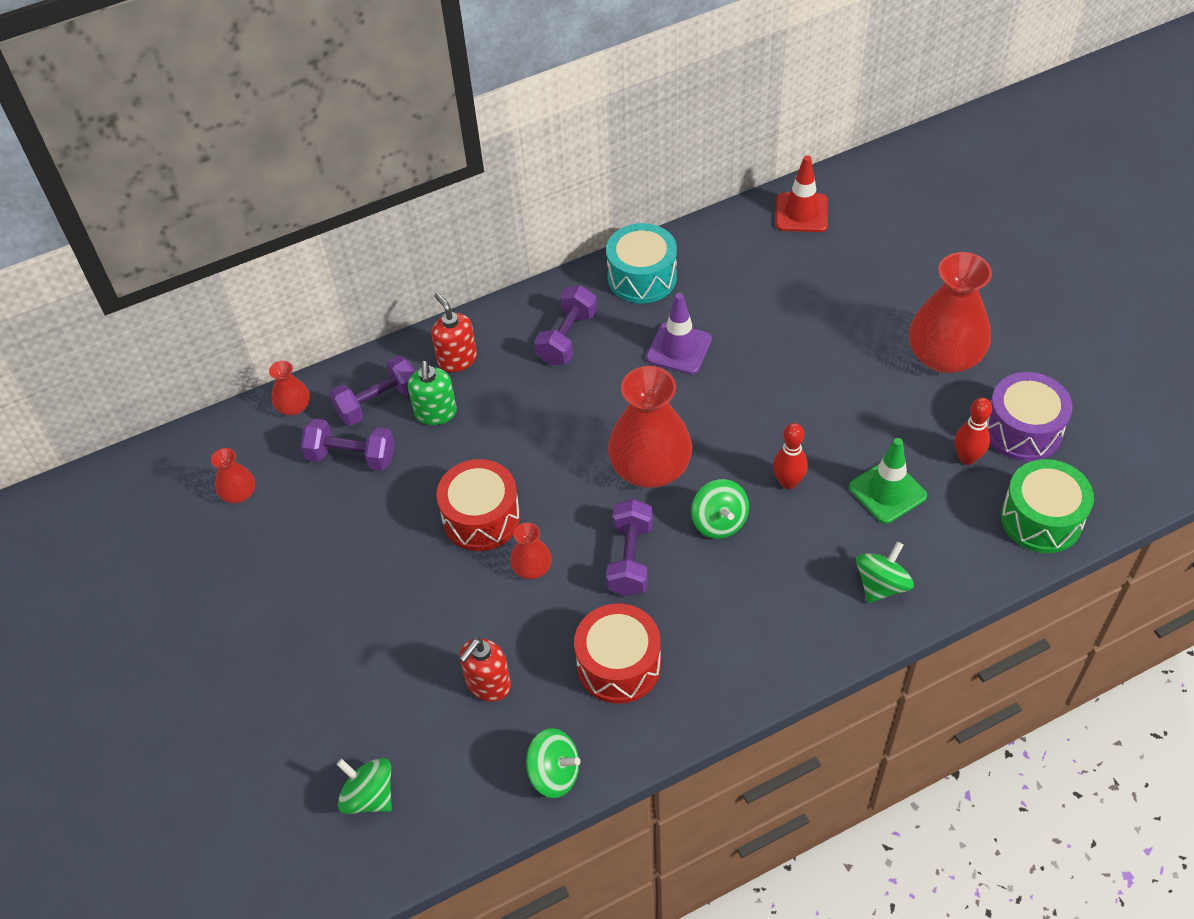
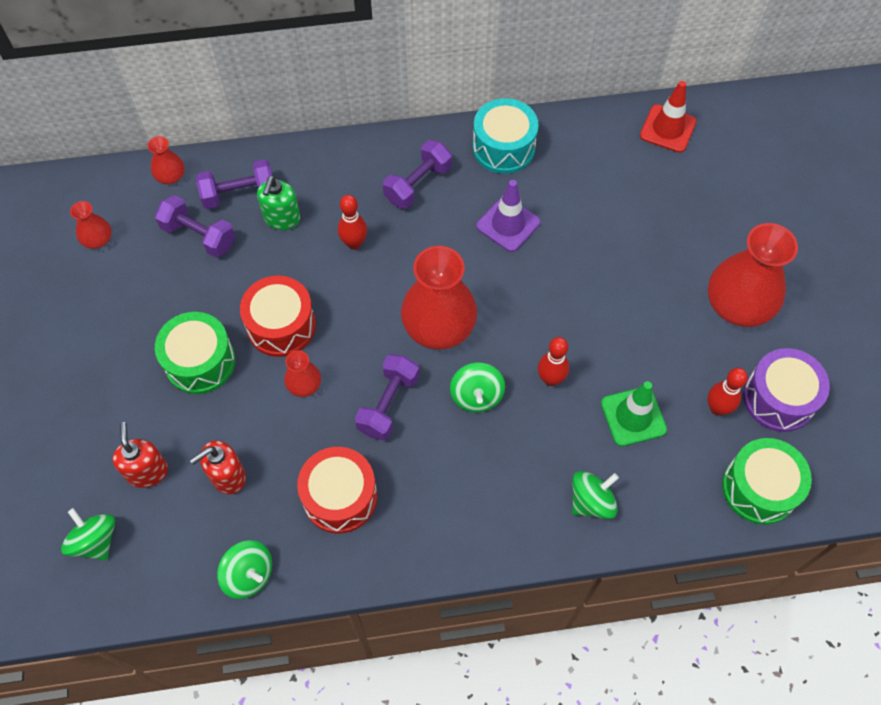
camera: 15 degrees right, 10 degrees up
(408, 580) = (200, 362): none -> green drum
(457, 359) = (319, 175): red soap dispenser -> red soap dispenser (147, 472)
(524, 414) = (354, 243): none -> red bowling pin

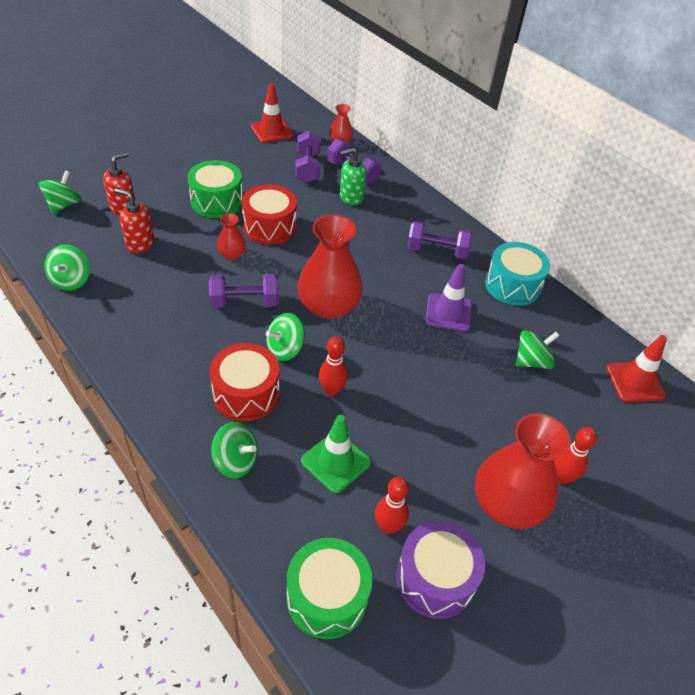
camera: 55 degrees right, 15 degrees down
(98, 239) = (272, 131): red vase -> red traffic cone
(340, 497) = (155, 304): red drum -> red drum (246, 393)
(354, 243) = (361, 237): red bowling pin -> red bowling pin (562, 477)
(604, 192) = (531, 361): none -> green spinning top

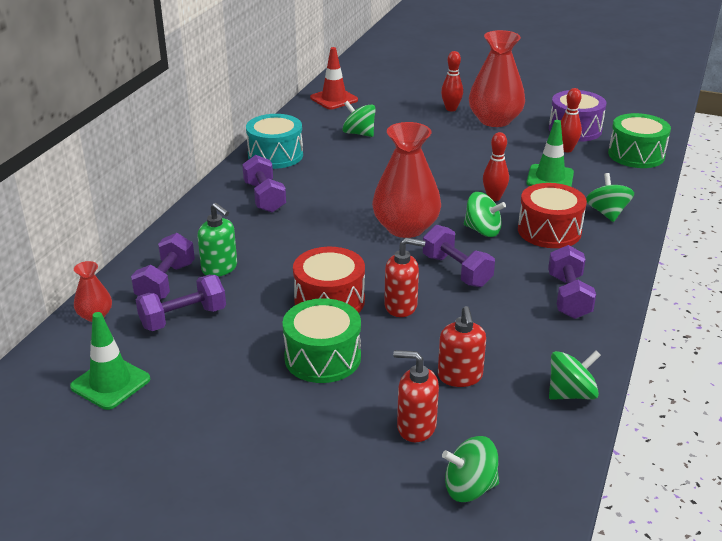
camera: 115 degrees left, 15 degrees down
(154, 344) = (568, 297): none -> purple dumbbell
(232, 254) = (401, 306): red vase -> red soap dispenser
(272, 131) = (110, 383): red traffic cone -> green traffic cone
(448, 312) = (344, 174): purple traffic cone -> none

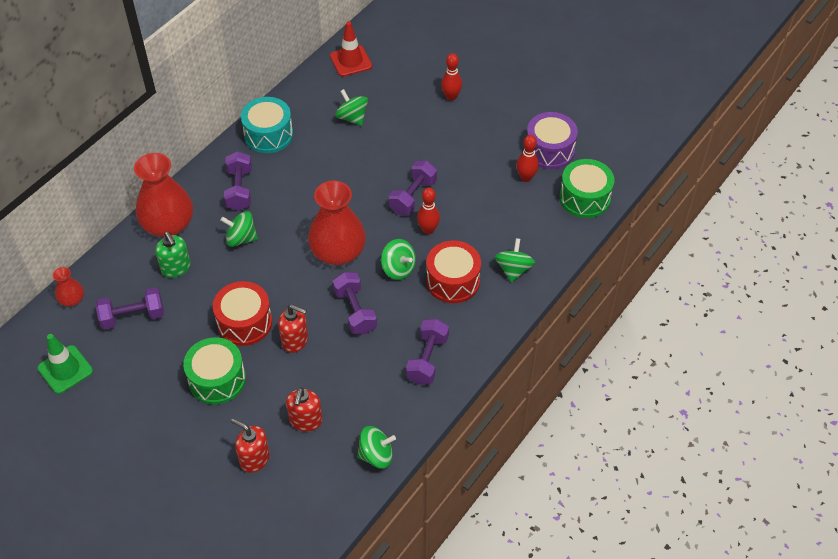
camera: 15 degrees right, 20 degrees up
(166, 283) = (131, 275): purple dumbbell -> purple dumbbell (413, 196)
(469, 488) = (266, 518): green spinning top -> green spinning top (241, 238)
(495, 120) = (483, 122): red vase -> red vase (168, 224)
(550, 178) = (489, 214): green traffic cone -> none

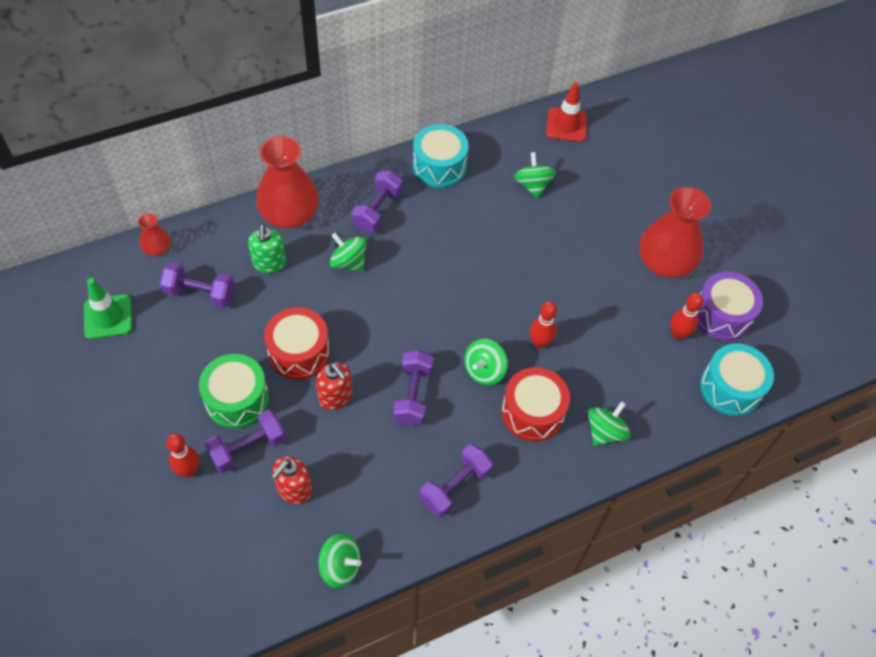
camera: 25 degrees right, 5 degrees up
(254, 459) = (220, 504): red soap dispenser -> none
(338, 252) = (434, 322): red vase -> red vase (664, 263)
(398, 269) = (484, 370): green spinning top -> green spinning top turned 60 degrees clockwise
(413, 196) = (545, 298): purple dumbbell -> purple dumbbell (248, 448)
(451, 97) = (648, 208): red bowling pin -> red bowling pin (189, 470)
(584, 198) = (730, 388): green drum -> turquoise drum

